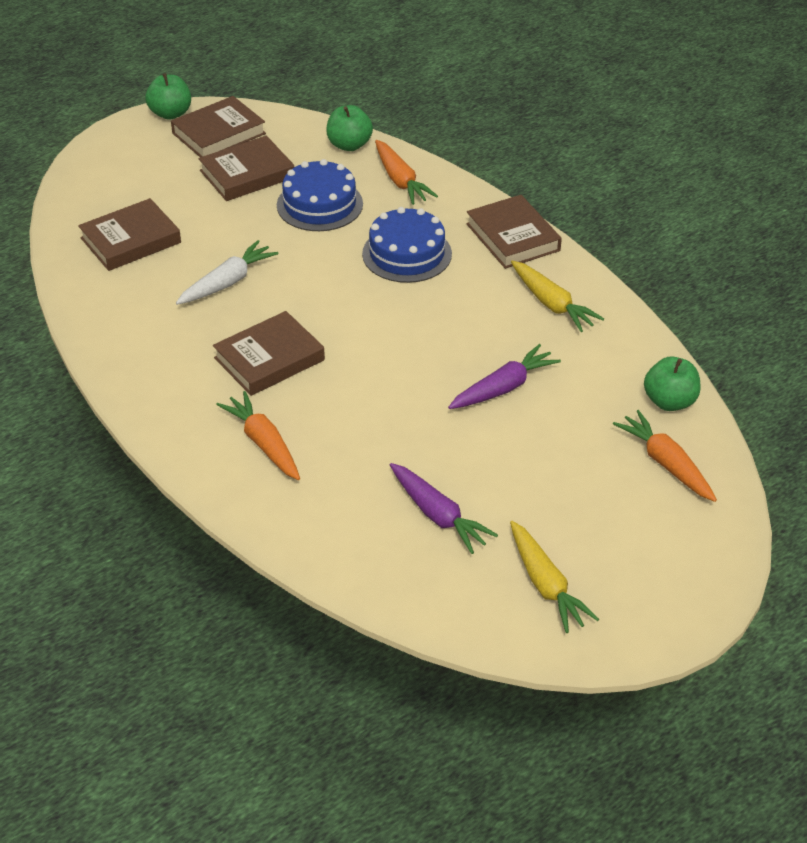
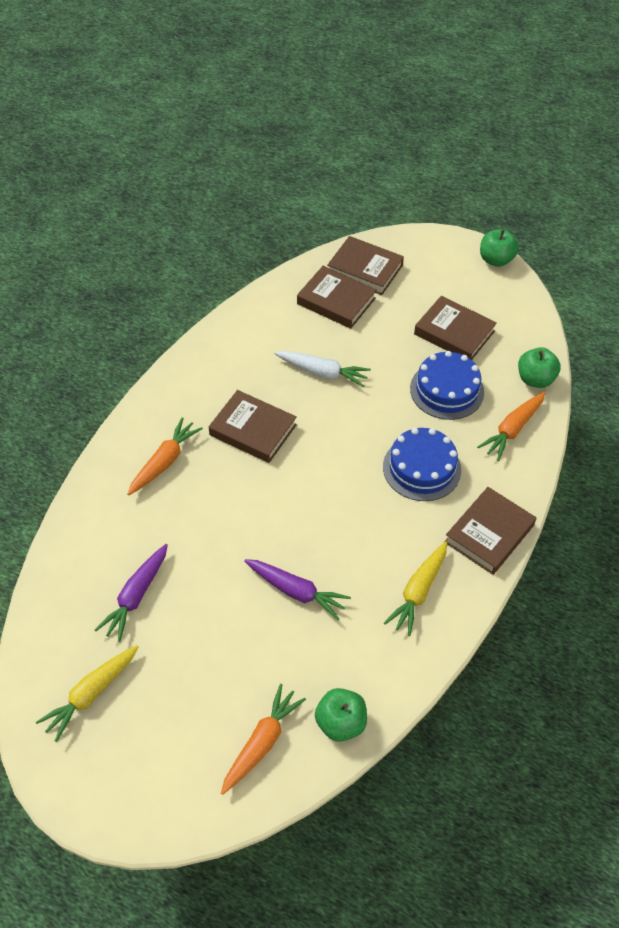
camera: 65 degrees right, 10 degrees up
(219, 133) = (492, 296): brown book -> brown book (365, 269)

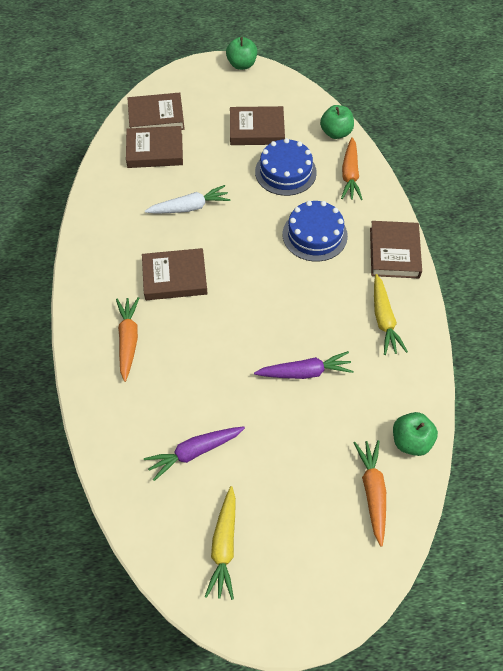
camera: 35 degrees left, 5 degrees up
(136, 596) = (194, 452): purple carrot -> purple carrot turned 75 degrees clockwise

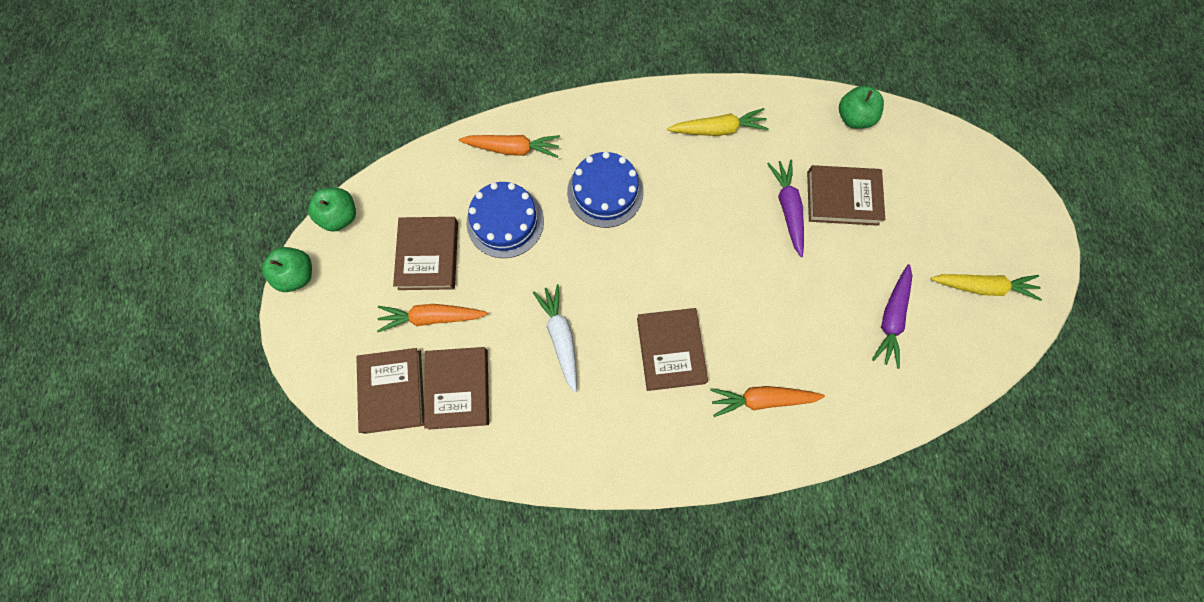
camera: 90 degrees left, 15 degrees up
(194, 452) = (891, 318): purple carrot -> purple carrot turned 45 degrees clockwise
(336, 133) = (442, 160): green apple -> green apple (340, 216)
(372, 491) = (909, 154): orange carrot -> orange carrot (432, 317)
(394, 252) = (630, 112): brown book -> brown book (842, 198)

